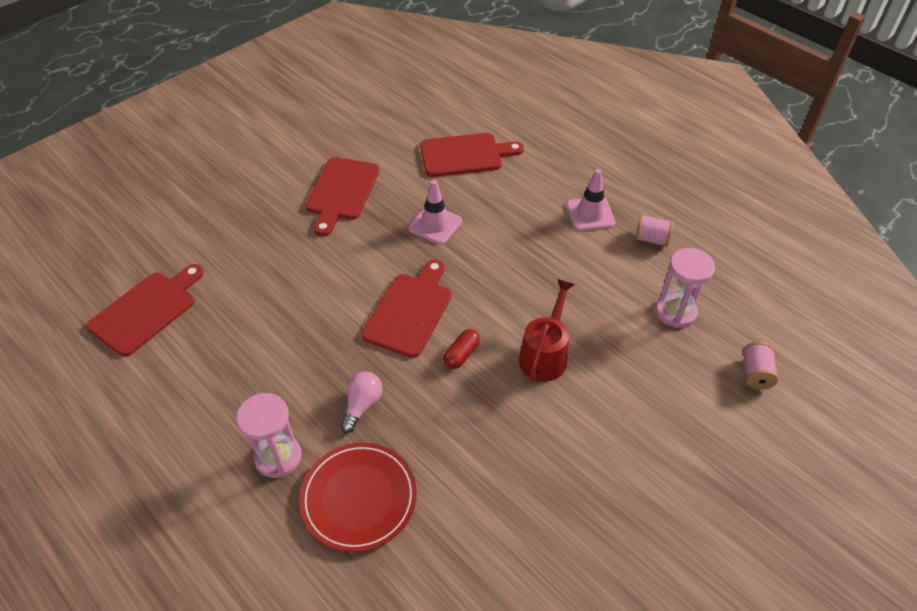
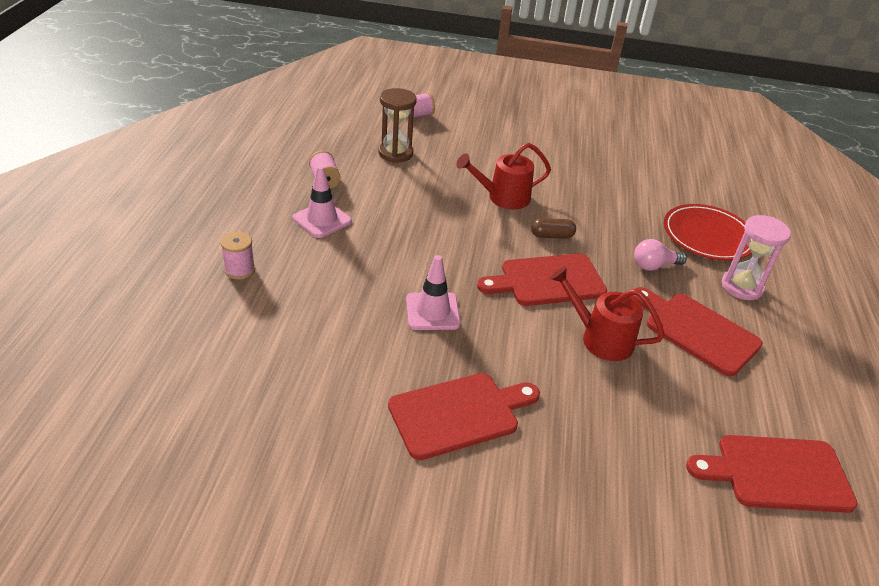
camera: 130 degrees left, 10 degrees down
(327, 301) = (600, 338): none -> red watering can
(461, 354) = (551, 236): red capsule -> brown capsule
(465, 155) = (301, 337): red cutting board -> red cutting board (697, 331)
(555, 152) = (239, 270): none -> pink spool
(675, 312) = (395, 153): pink hourglass -> brown hourglass

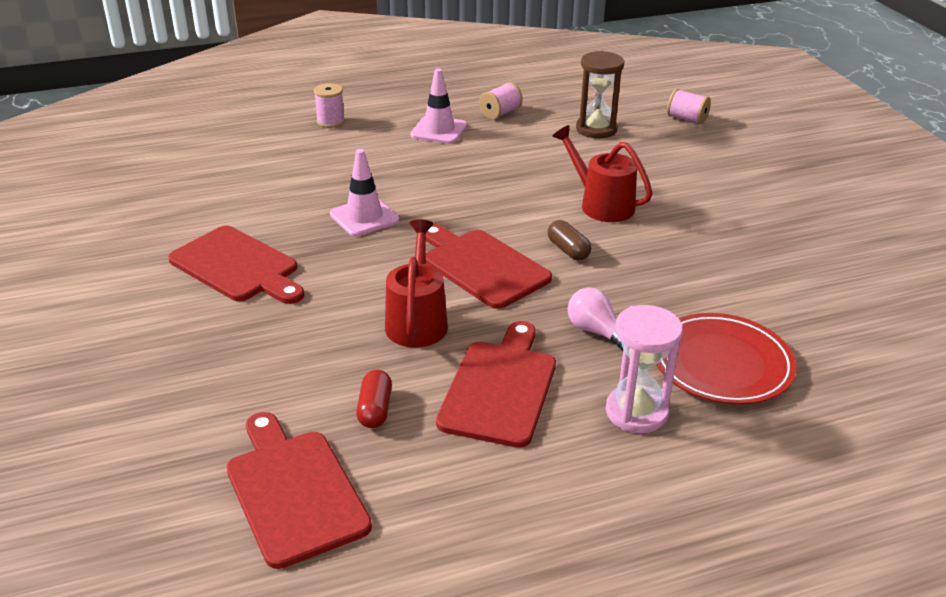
camera: 65 degrees right, 5 degrees down
(699, 399) = (375, 409): none -> red capsule

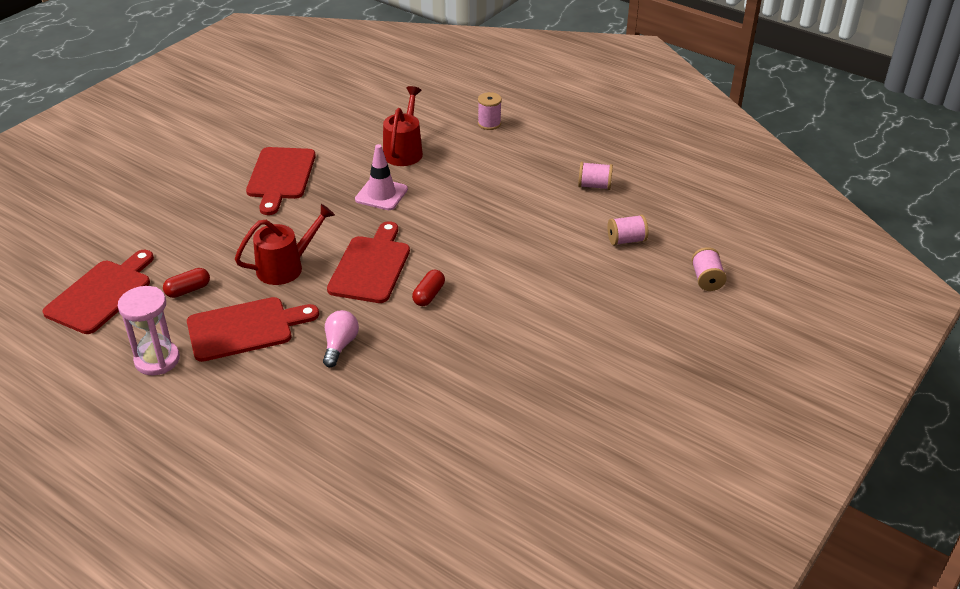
camera: 55 degrees right, 5 degrees up
(439, 130) = (532, 171): pink traffic cone -> none
(568, 250) = (429, 295): brown capsule -> red capsule
(596, 129) = (626, 240): brown hourglass -> pink spool
(601, 204) = (509, 286): red watering can -> red watering can (404, 150)
(636, 412) = (266, 395): pink hourglass -> pink hourglass (157, 360)
(722, 363) = (352, 416): red plate -> none

